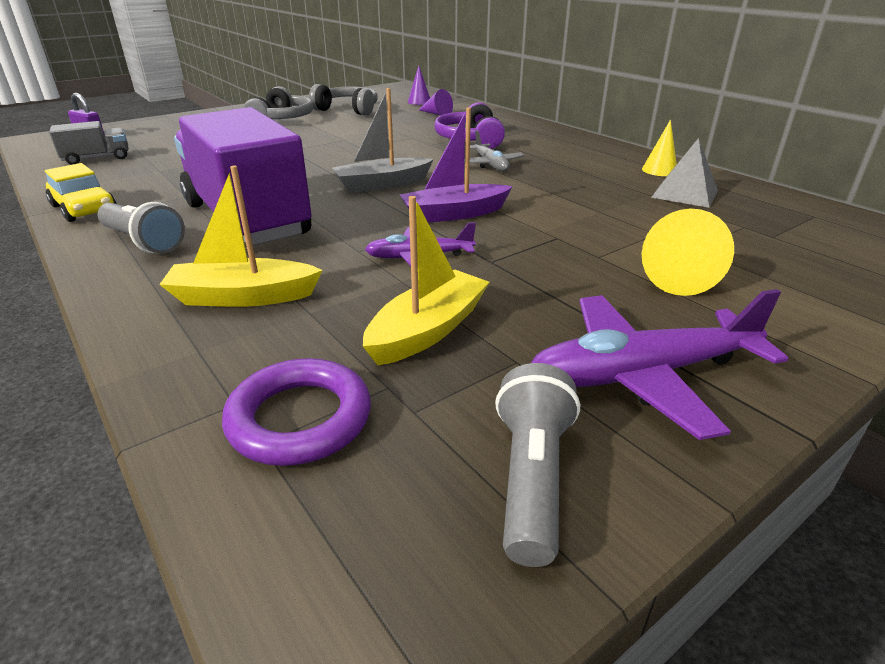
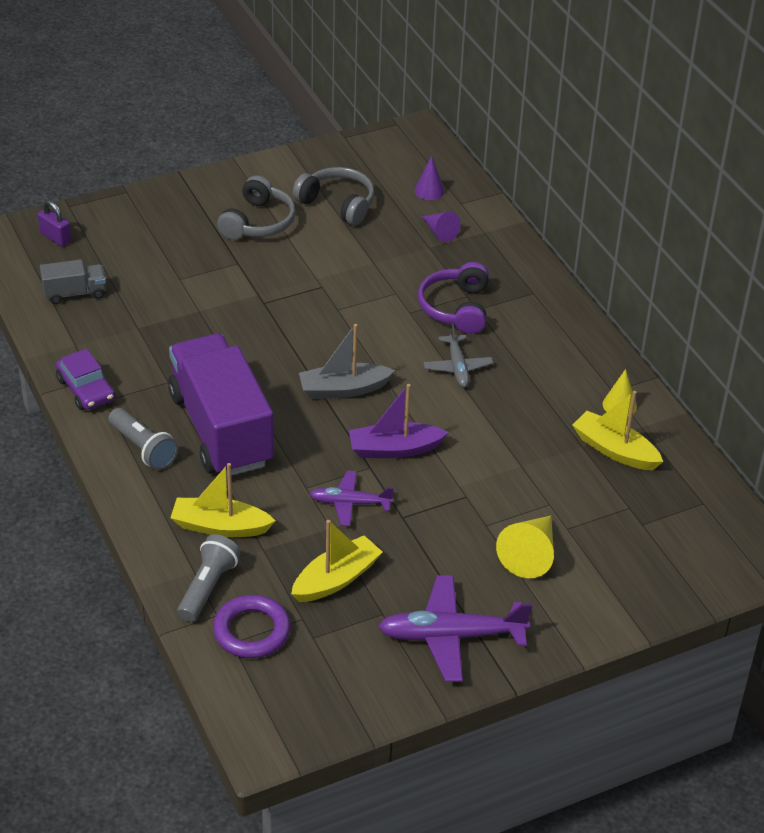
camera: 10 degrees right, 10 degrees up
(84, 208) = (86, 389): yellow car -> purple car
(531, 478) = (360, 685): grey flashlight -> grey flashlight (207, 587)
(685, 193) = (615, 450): grey pyramid -> yellow boat

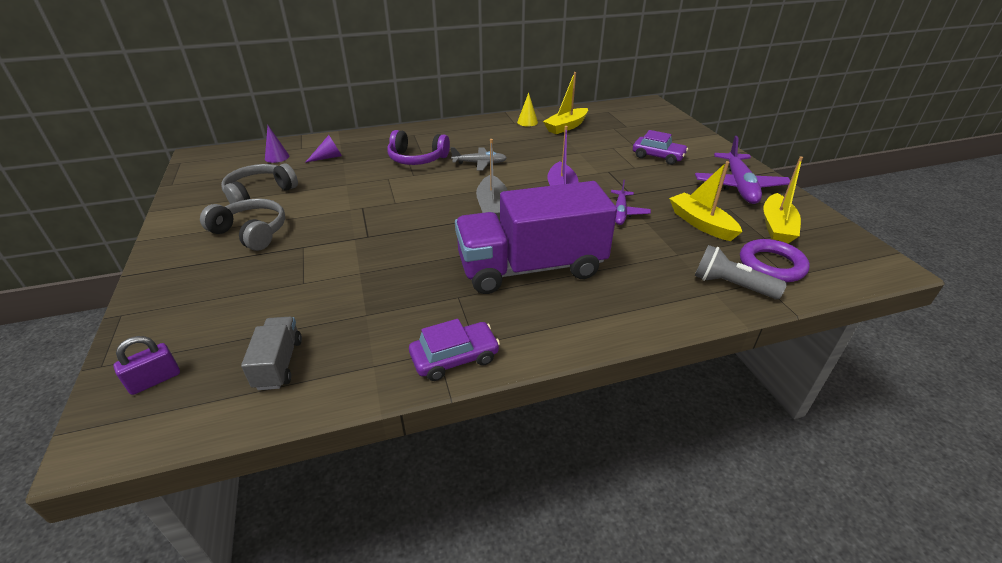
camera: 80 degrees left, 5 degrees down
(143, 448) = (553, 317): grey flashlight -> none
(220, 526) = (655, 275): yellow boat -> yellow boat (776, 227)
(530, 554) = (658, 156): yellow cone -> purple car

